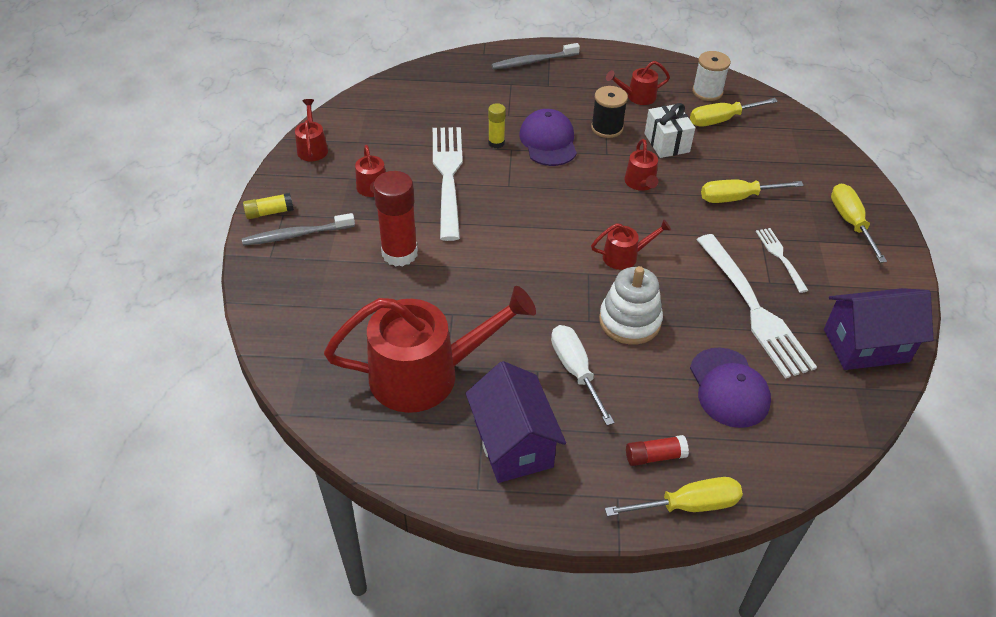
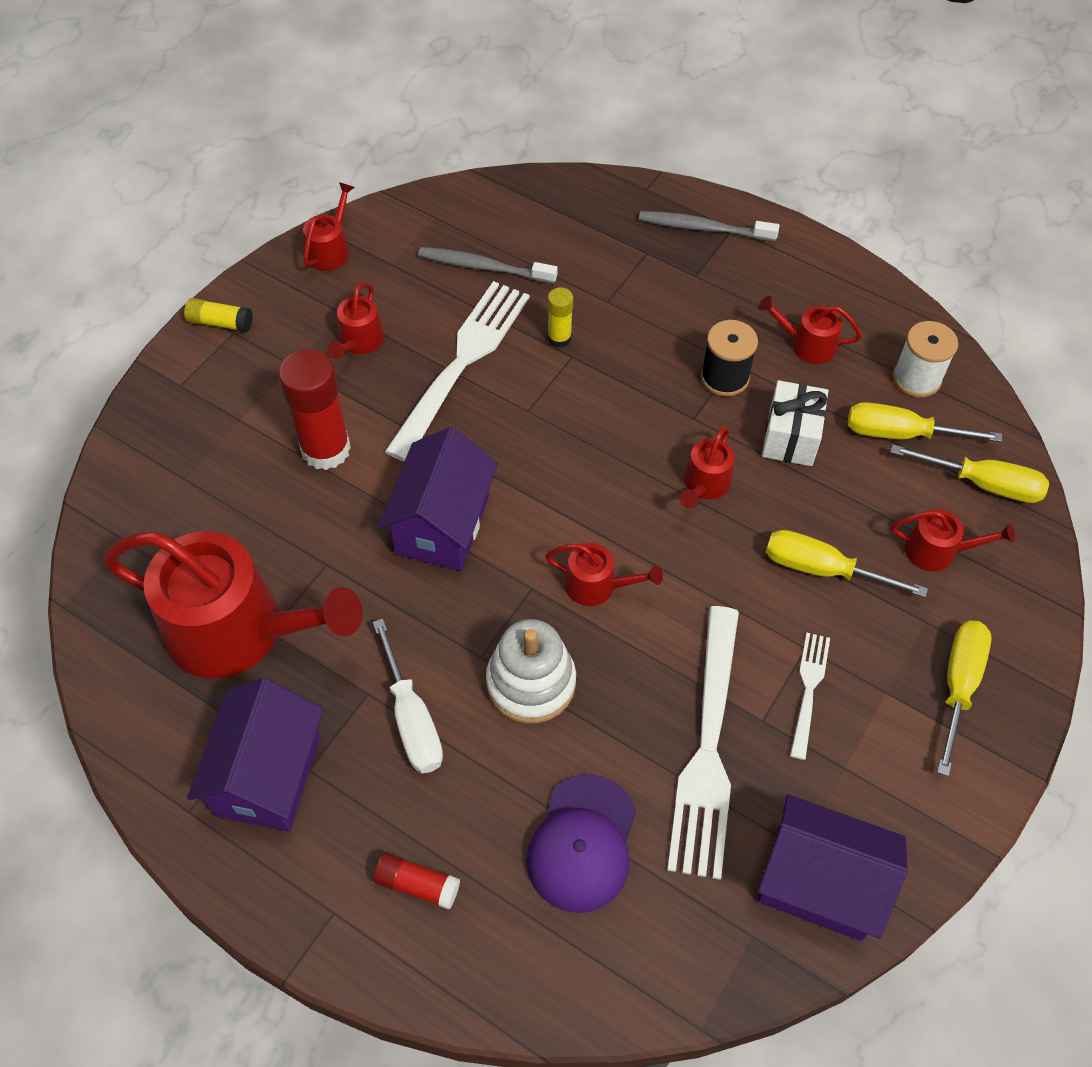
camera: 30 degrees right, 10 degrees up
(297, 235) = (229, 368): grey toothbrush -> grey toothbrush (484, 267)
(507, 263) = (442, 525): none -> purple house
(548, 141) = (629, 365): purple cap -> none
(576, 371) = (411, 718): white screwdriver -> white screwdriver turned 150 degrees clockwise
(687, 505) = (405, 971): yellow screwdriver -> yellow screwdriver (982, 484)
(786, 166) = (938, 551): none -> red watering can

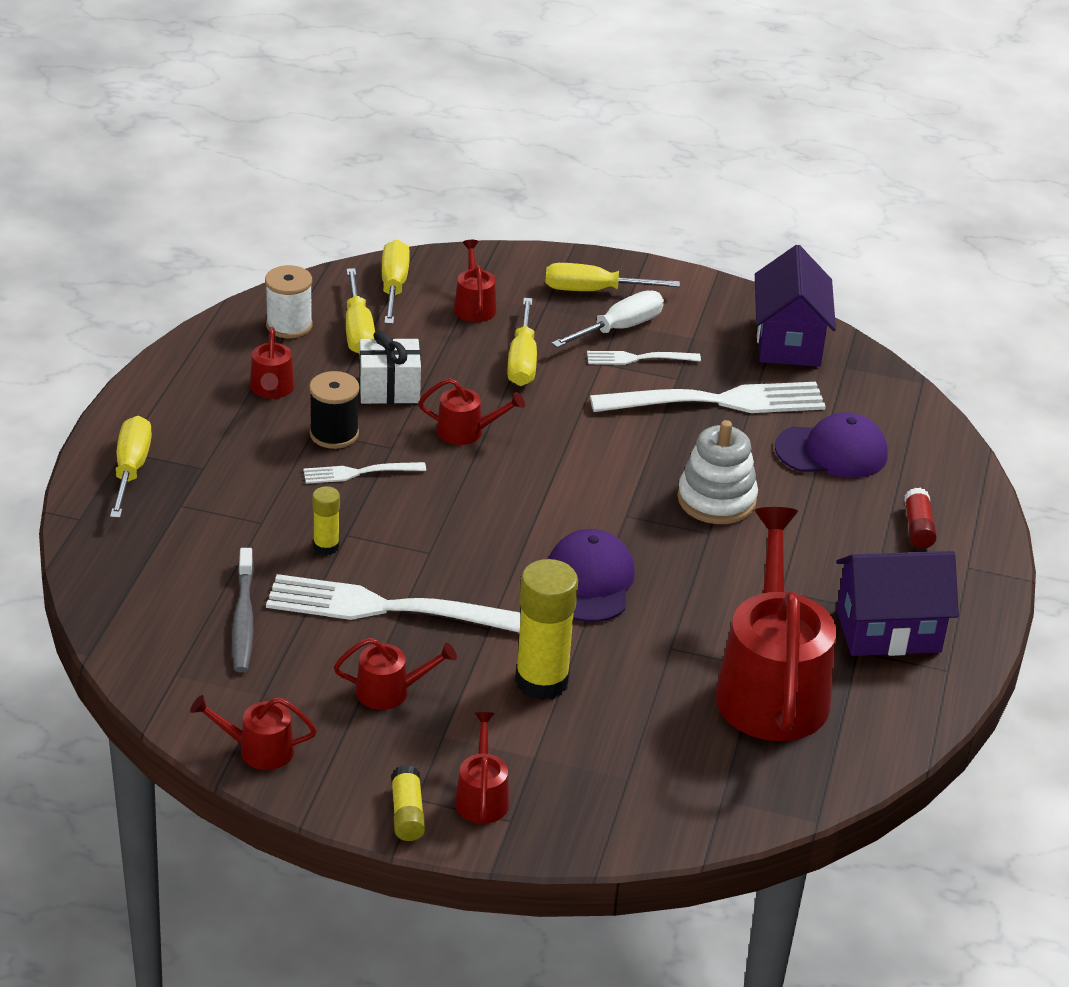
camera: 110 degrees left, 20 degrees down
(326, 449) = (542, 681): red glue stick -> yellow glue stick
(411, 718) = (788, 560): white screwdriver -> white screwdriver (619, 328)
(442, 525) = (589, 581): purple house -> purple cap
(597, 586) = (603, 478): red watering can -> red watering can (481, 797)
(659, 383) = (358, 473): none -> white fork
(704, 228) = (131, 470): grey toothbrush -> yellow screwdriver

